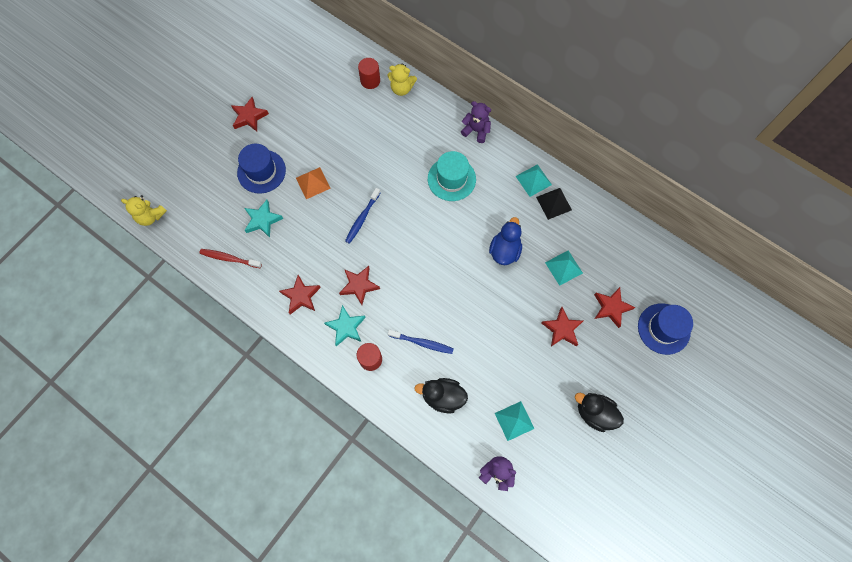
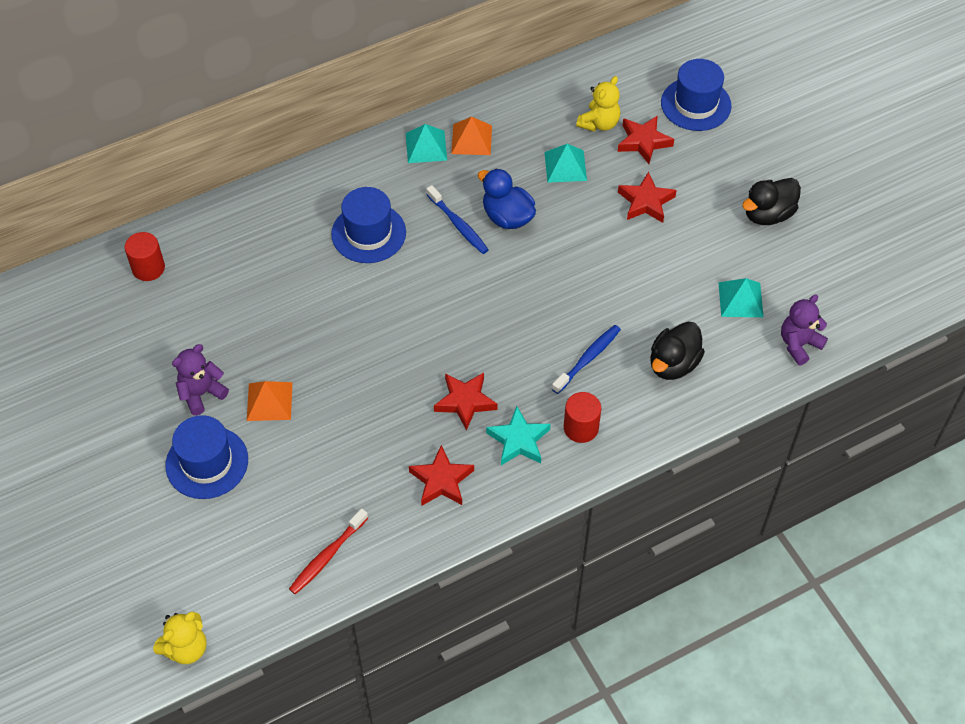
camera: 65 degrees left, 15 degrees down
(249, 116) = (100, 446): red star -> none
(262, 220) = (290, 489): turquoise star -> none
(362, 218) = (364, 360): blue toothbrush -> blue toothbrush (458, 225)
(401, 88) = (188, 235): yellow teddy bear -> yellow teddy bear (599, 123)
(451, 179) = (368, 233): turquoise hat -> blue hat
(476, 130) = (313, 177): purple teddy bear -> purple teddy bear (201, 393)
(553, 203) = (471, 139): black pyramid -> orange pyramid

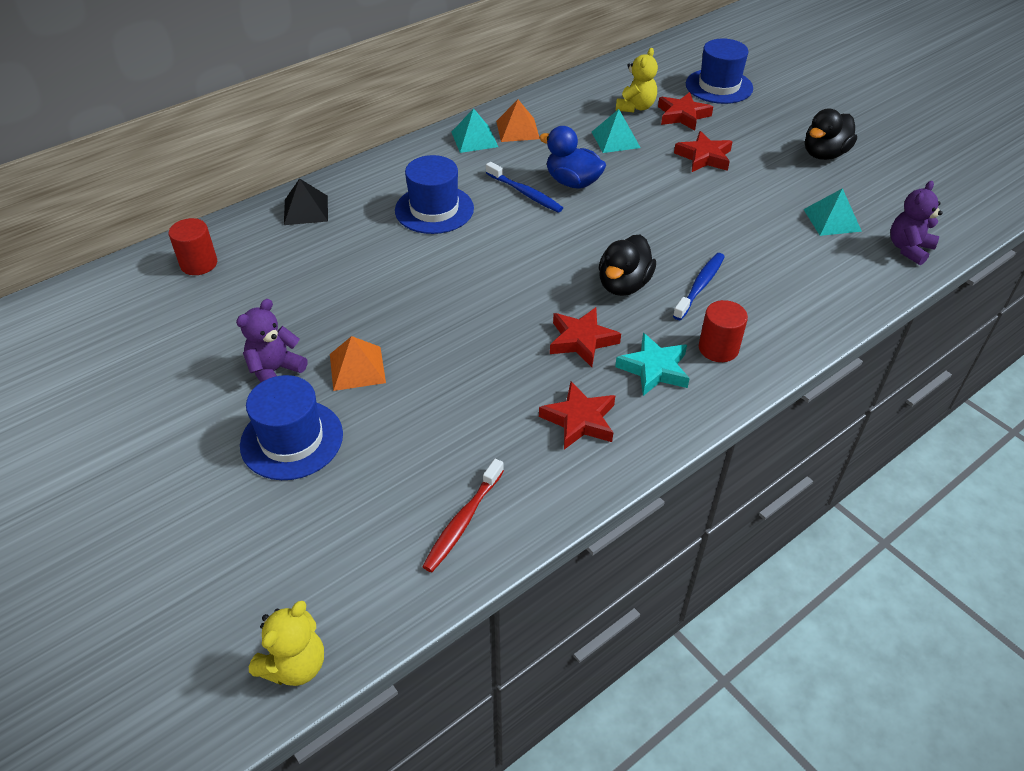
camera: 10 degrees left, 10 degrees down
(250, 217) = (306, 210): none -> black pyramid
(673, 364) = (791, 280): black duck -> black duck (623, 285)

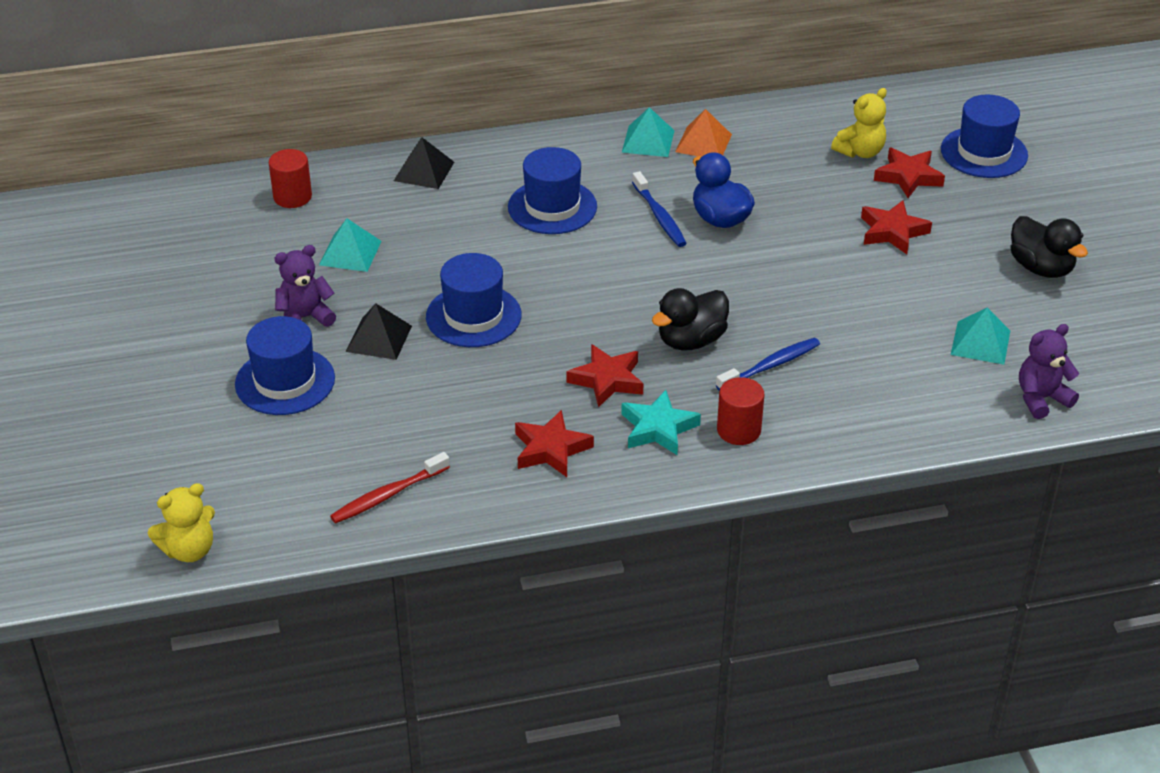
camera: 25 degrees right, 5 degrees down
(357, 368) = (379, 338): orange pyramid -> black pyramid
(429, 320) = (473, 316): none -> blue hat
(615, 139) = (806, 184): turquoise pyramid -> turquoise pyramid (350, 253)
(824, 154) = (1041, 268): black duck -> black duck turned 105 degrees counterclockwise

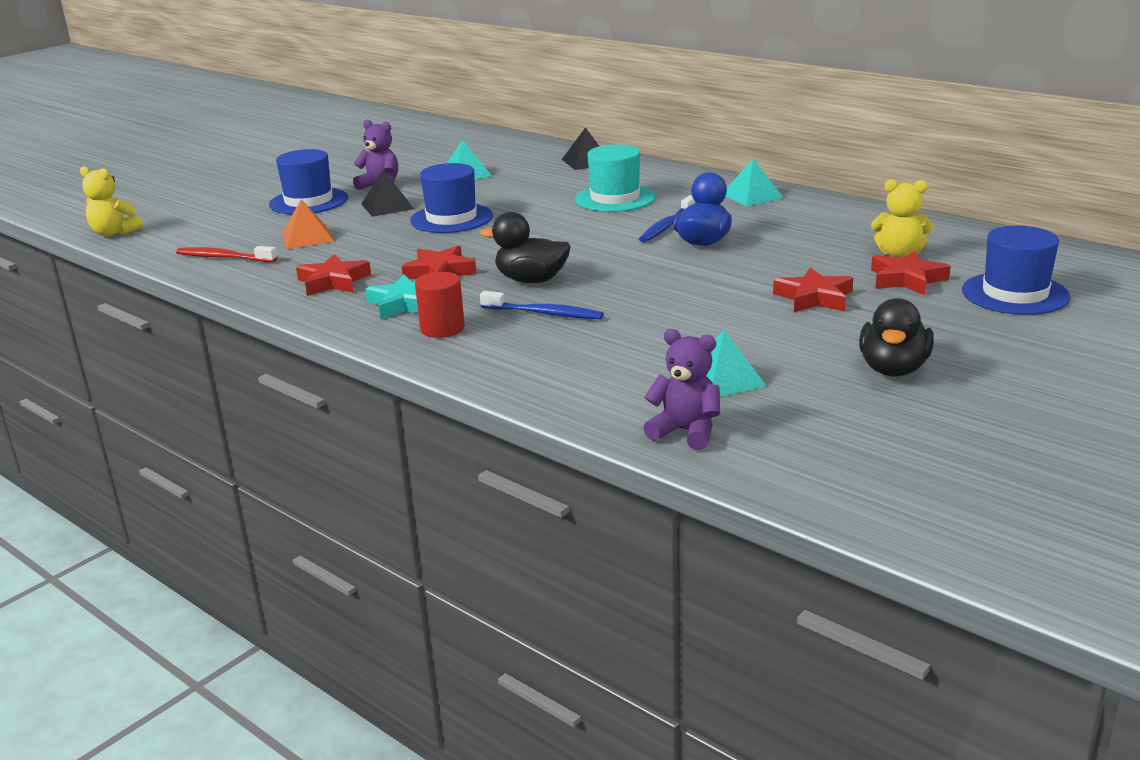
camera: 55 degrees right, 15 degrees down
(292, 197) = (498, 147): red cylinder -> none
(552, 207) = (615, 198): blue hat -> turquoise hat
(703, 143) = (788, 209): orange pyramid -> orange pyramid (307, 237)

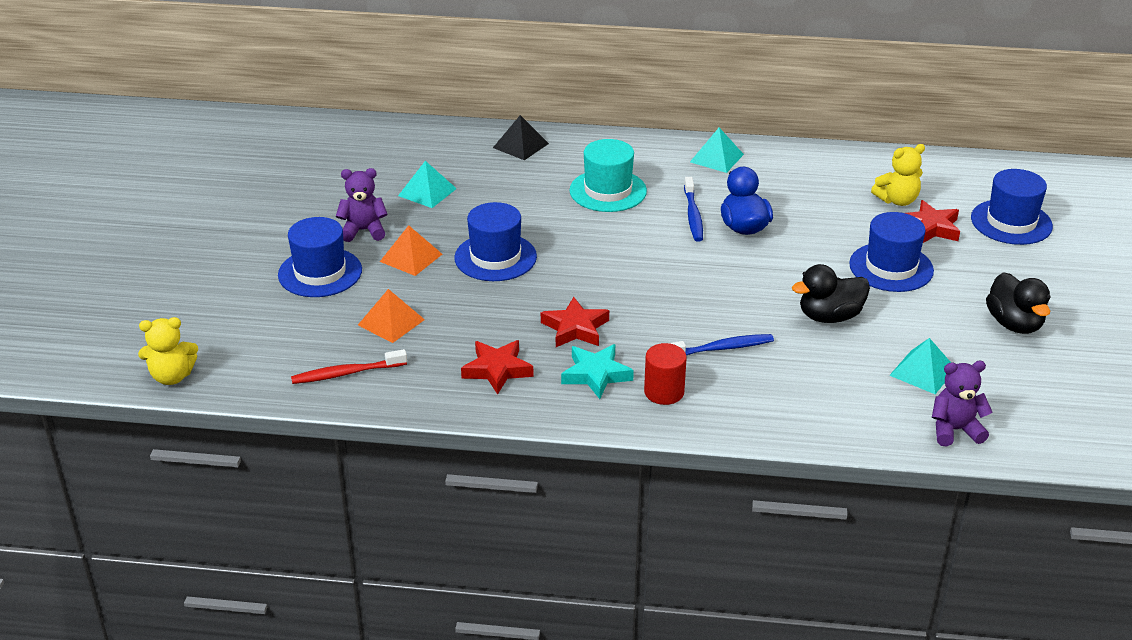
camera: 35 degrees left, 10 degrees up
(387, 206) = (411, 257): black pyramid -> orange pyramid
(531, 280) = (664, 314): black duck -> black duck (829, 316)
(814, 298) = (891, 267): red star -> blue hat

